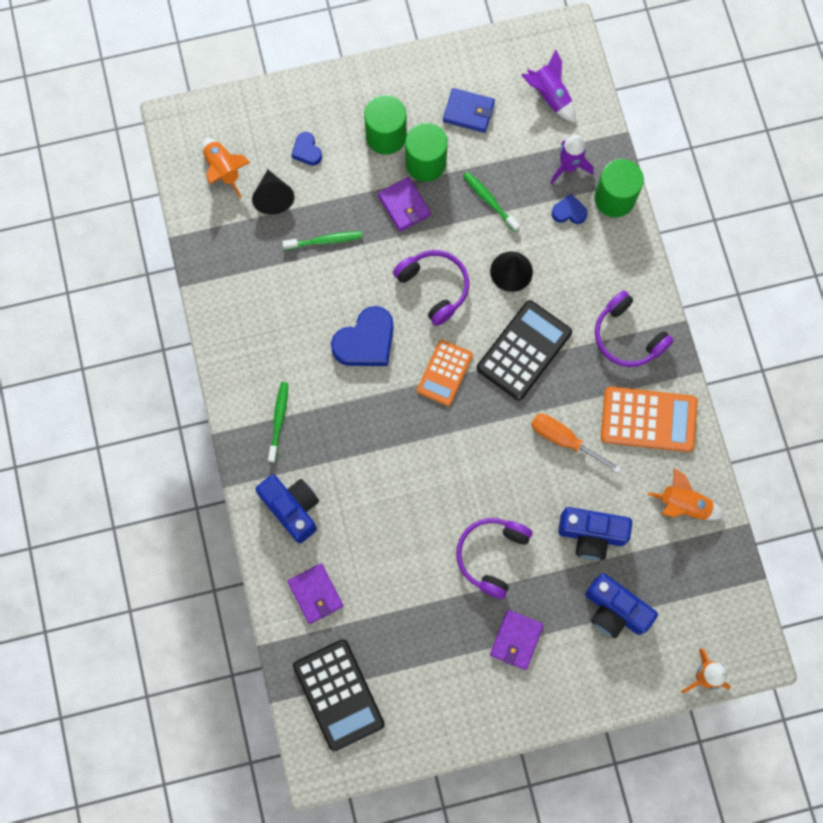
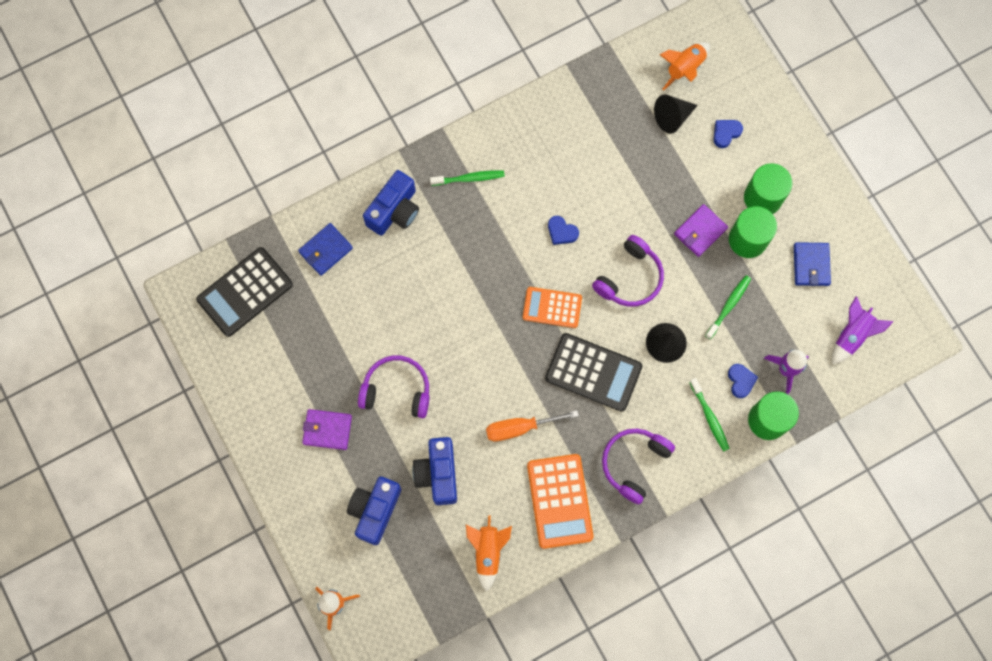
camera: 75 degrees right, 0 degrees up
(315, 594) = (326, 250): purple wallet -> blue wallet
(324, 241) = (645, 172): green toothbrush -> green toothbrush (709, 417)
(366, 341) = (561, 232): blue heart -> blue heart, size x0.52
(563, 439) = (519, 428): orange screwdriver -> orange screwdriver turned 120 degrees counterclockwise

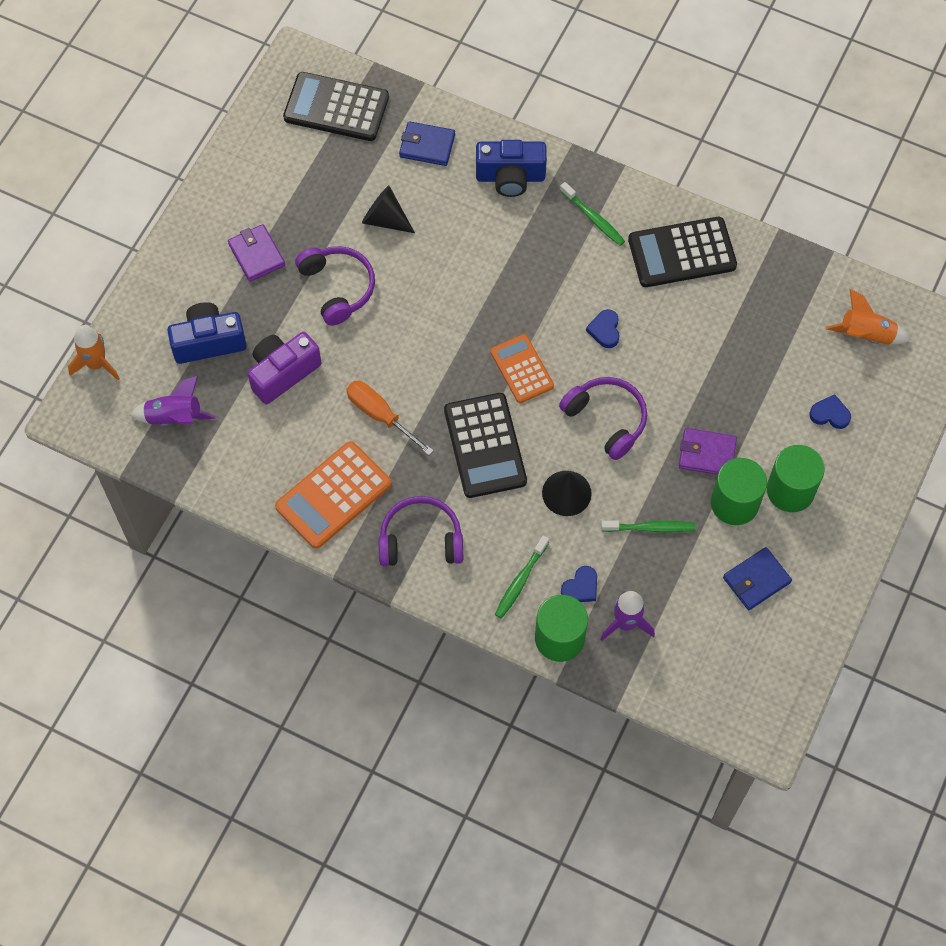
camera: 55 degrees right, 10 degrees down
(438, 474) = (283, 373): blue camera -> purple camera
(488, 552) = (238, 463): orange rocket -> none
(539, 140) = (682, 253): none -> black calculator
(630, 278) = (607, 419): purple headphones -> purple headphones turned 135 degrees counterclockwise
(672, 117) = (805, 355): black cone -> black cone (385, 219)
(852, 335) = (713, 666): purple rocket -> purple rocket (174, 417)

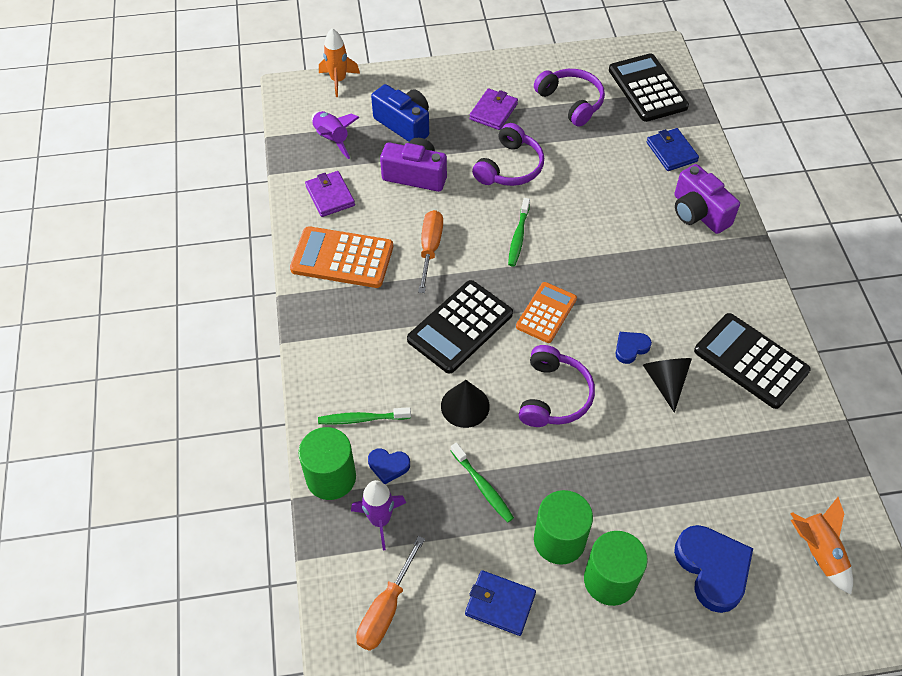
camera: 55 degrees right, 10 degrees down
(385, 219) = (589, 162): black cone -> black cone (665, 382)
(421, 539) = (347, 332): purple headphones -> purple headphones (571, 102)
(510, 177) = (698, 213): blue camera -> purple camera
(593, 218) = (719, 283): green toothbrush -> green toothbrush (518, 236)
(705, 665) = (385, 610): none -> orange screwdriver
(707, 454) = (587, 489): purple wallet -> purple wallet (330, 196)
(830, 414) = (712, 568): blue heart -> blue heart, size x1.92

